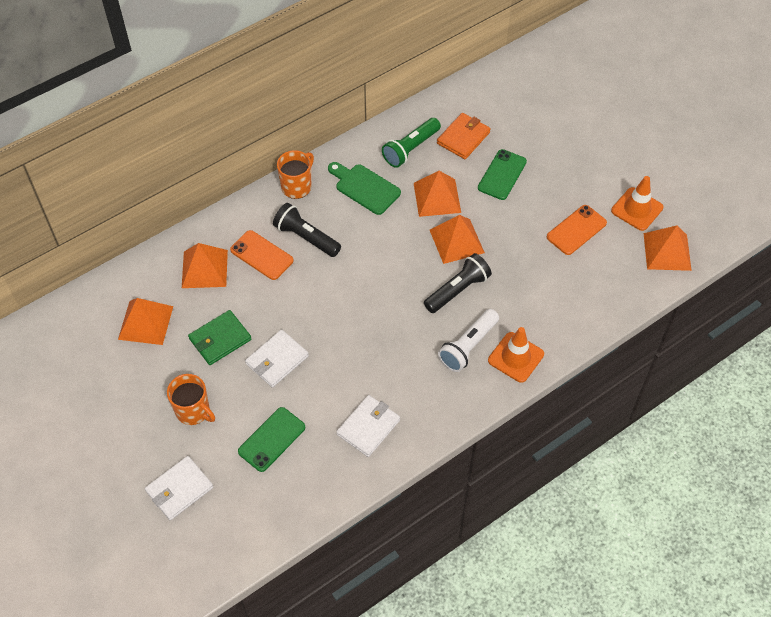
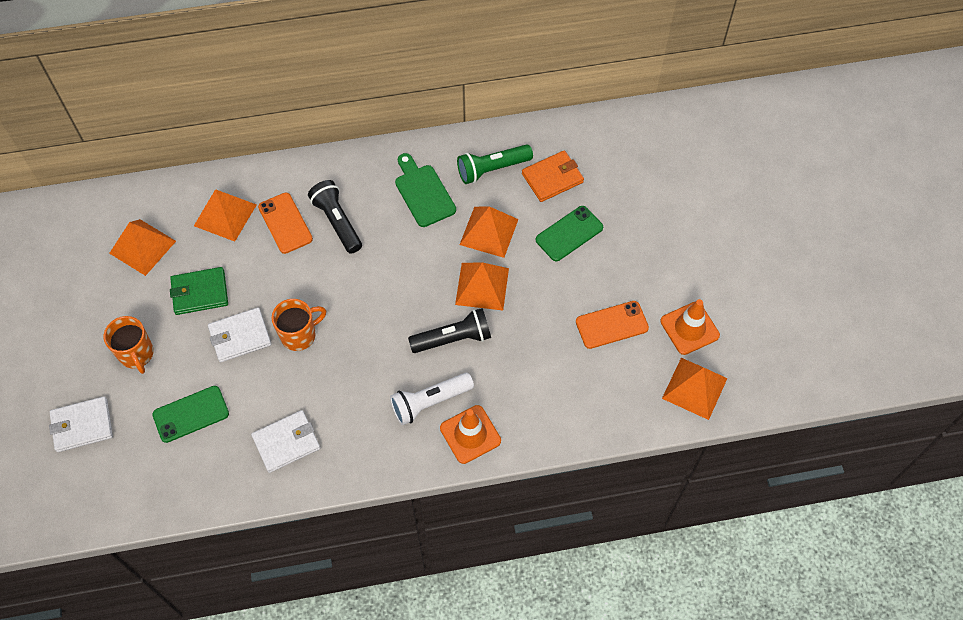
camera: 25 degrees right, 5 degrees up
(297, 186) = (358, 165): orange mug -> orange mug (299, 335)

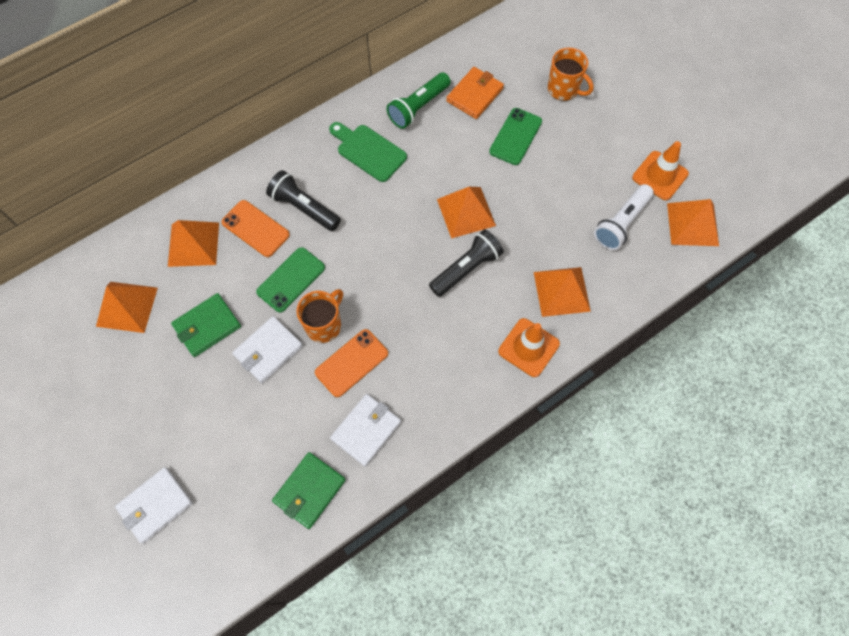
camera: 25 degrees left, 5 degrees up
(136, 354) = (175, 411): orange mug -> orange mug (564, 89)
(191, 414) = (259, 445): green phone -> green phone (291, 280)
(212, 472) = (309, 491): none -> green wallet
(429, 402) = (477, 334): white flashlight -> white flashlight (621, 223)
(489, 232) = (445, 162): orange pyramid -> orange pyramid (562, 291)
(611, 325) = (595, 199): orange phone -> orange phone (351, 363)

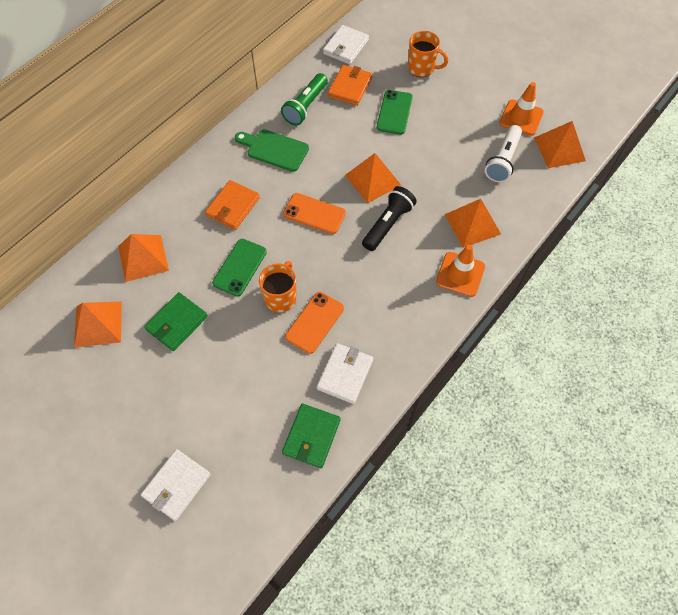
camera: 15 degrees left, 5 degrees down
(255, 228) = (195, 233): orange phone -> orange phone (314, 214)
(268, 351) = (238, 330): white wallet -> white wallet (345, 47)
(304, 208) = (233, 207): black flashlight -> orange wallet

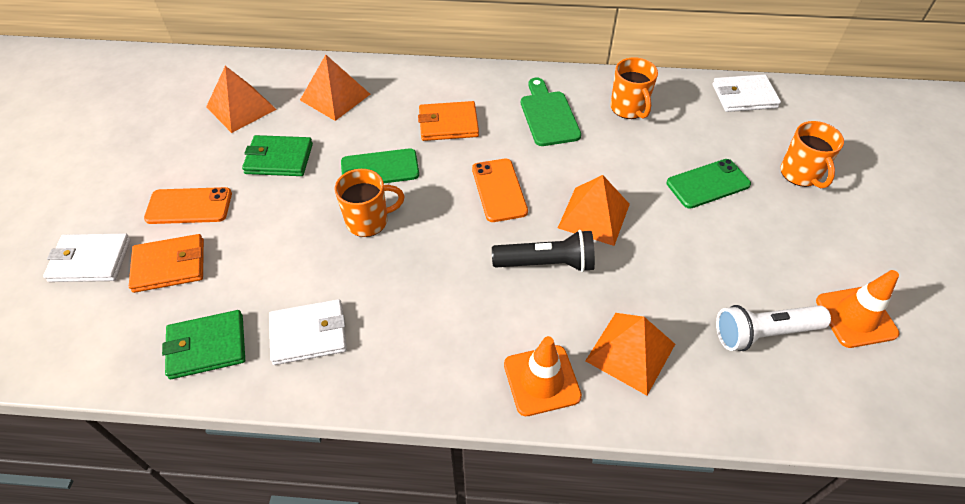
camera: 55 degrees right, 10 degrees down
(305, 106) = (629, 108): green flashlight -> orange mug
(314, 322) = (358, 267): orange phone -> orange phone (189, 206)
(350, 87) = (696, 128): orange wallet -> orange wallet (169, 265)
(559, 149) = (861, 393): orange pyramid -> none

